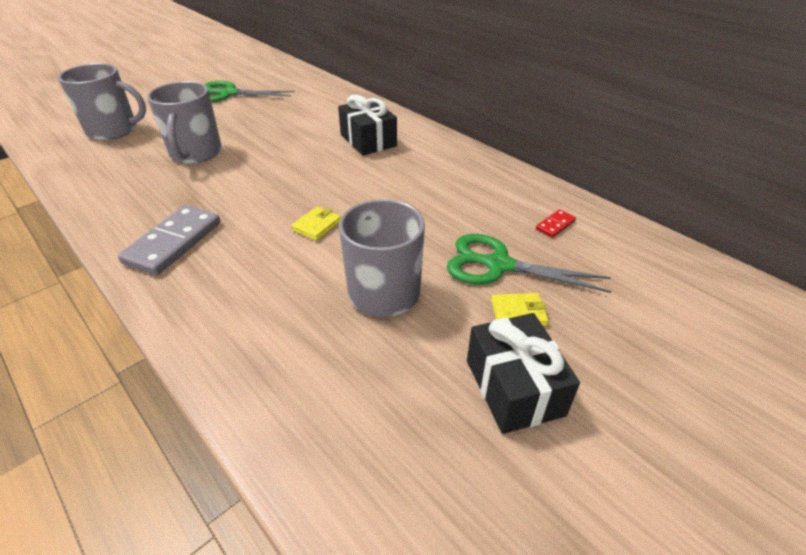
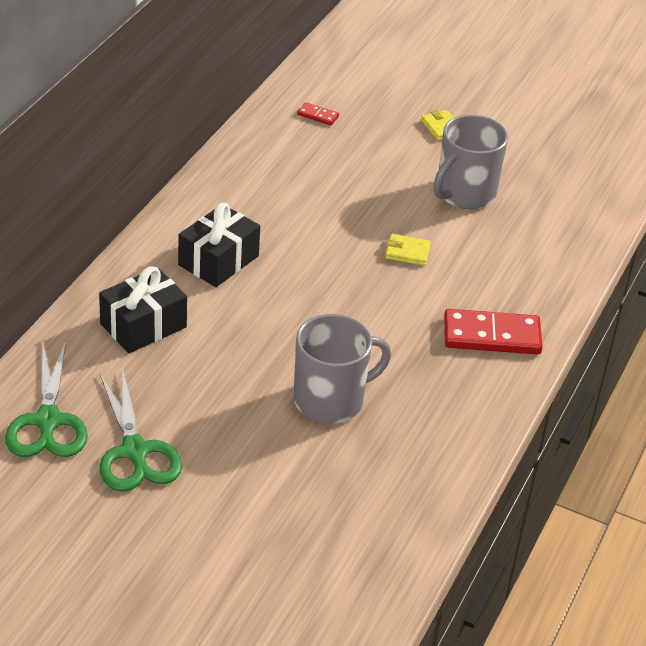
camera: 115 degrees left, 0 degrees up
(114, 130) = (318, 520): grey mug -> none
(174, 242) = (492, 336): grey domino -> red domino
(497, 265) = (394, 141): green scissors -> green scissors (48, 421)
(514, 387) = (509, 124): black gift -> black gift (143, 325)

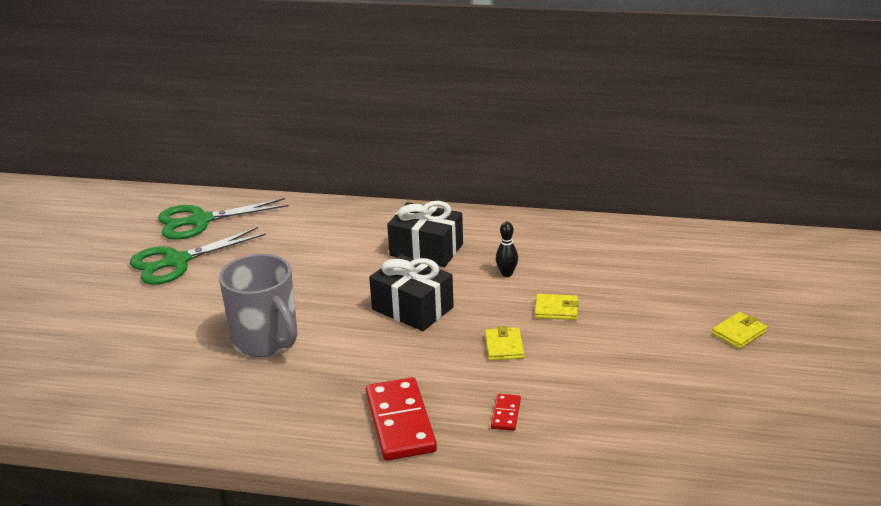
camera: 80 degrees right, 10 degrees down
(143, 325) = (324, 234): black gift -> black gift (412, 308)
(291, 221) = (507, 273): none -> black bowling pin
(317, 115) = (685, 257): red domino -> red domino (505, 414)
(364, 208) = (556, 309): none -> yellow wallet
(464, 193) = (631, 367): grey mug -> none

